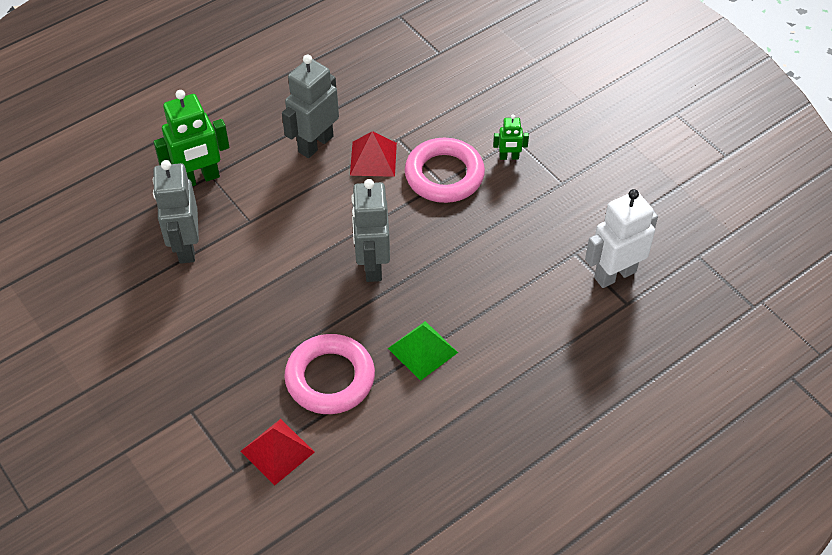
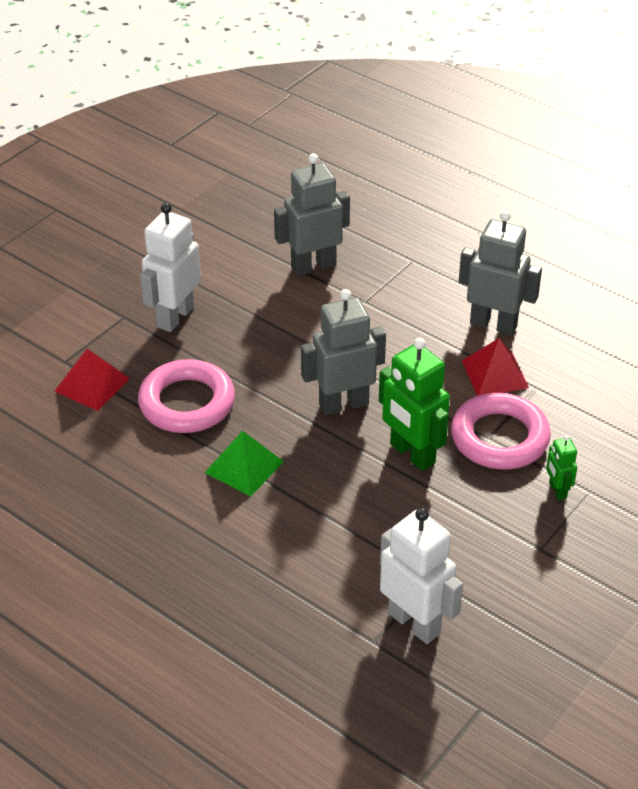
camera: 75 degrees right, 10 degrees down
(199, 179) = (403, 253): green robot -> green robot (412, 454)
(209, 367) = (175, 317): none -> white robot

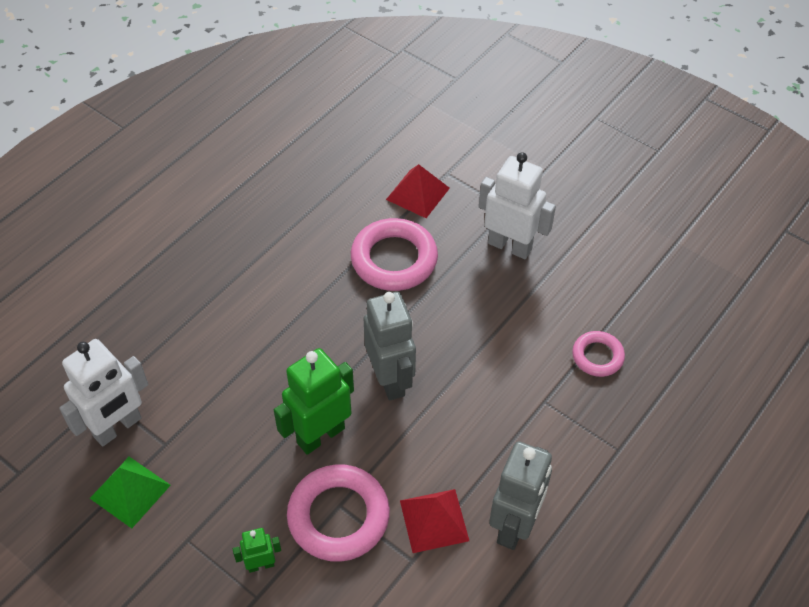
camera: 90 degrees right, 10 degrees up
(244, 467) = (312, 303): green pyramid -> green pyramid (130, 491)
(313, 266) = (597, 356): grey robot -> pink ring

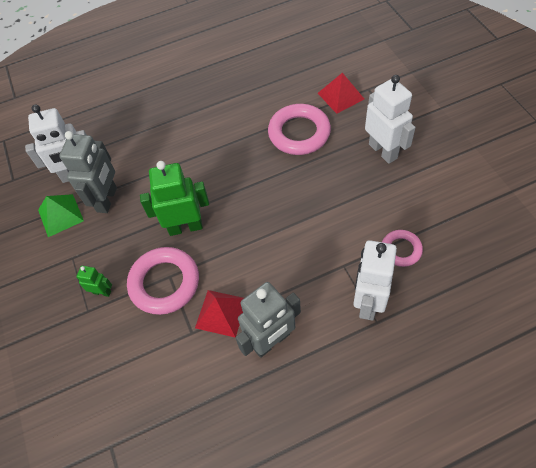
camera: 35 degrees right, 5 degrees up
(390, 379) = (249, 209): grey robot -> grey robot (107, 199)
(596, 432) = (368, 302): none -> white robot

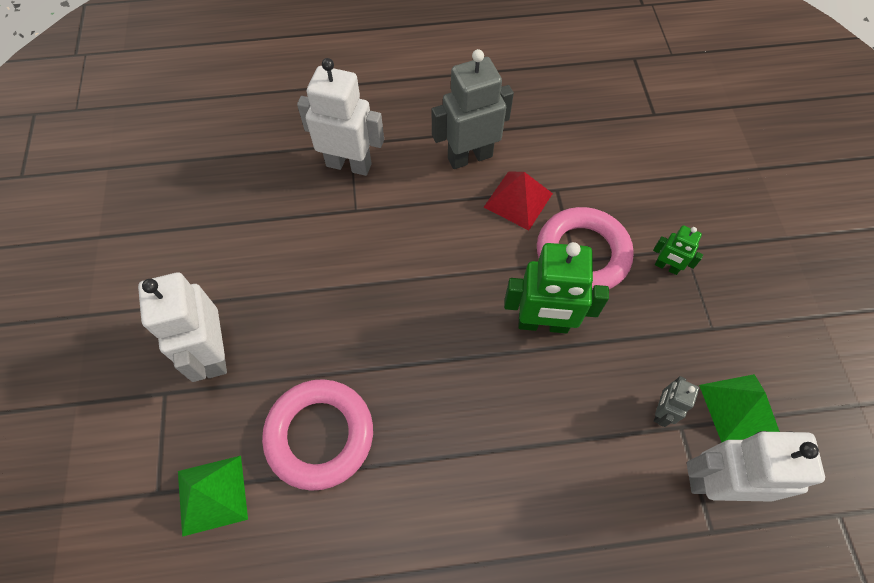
camera: 170 degrees left, 5 degrees up
(107, 199) = (661, 412): grey robot -> grey robot, size x0.50
(340, 96) = (212, 495): red pyramid -> green pyramid
(368, 302) = (349, 164): white robot -> white robot turned 105 degrees counterclockwise
(401, 250) = (279, 207): pink ring -> none

